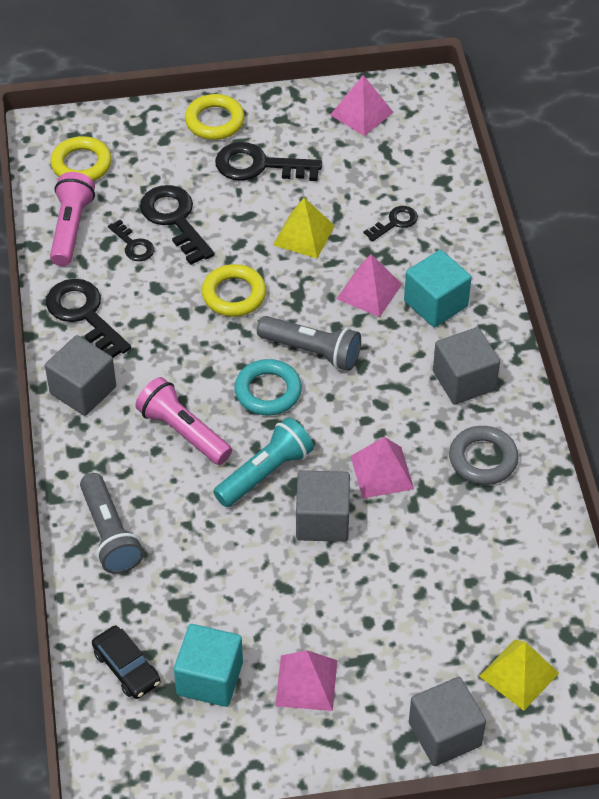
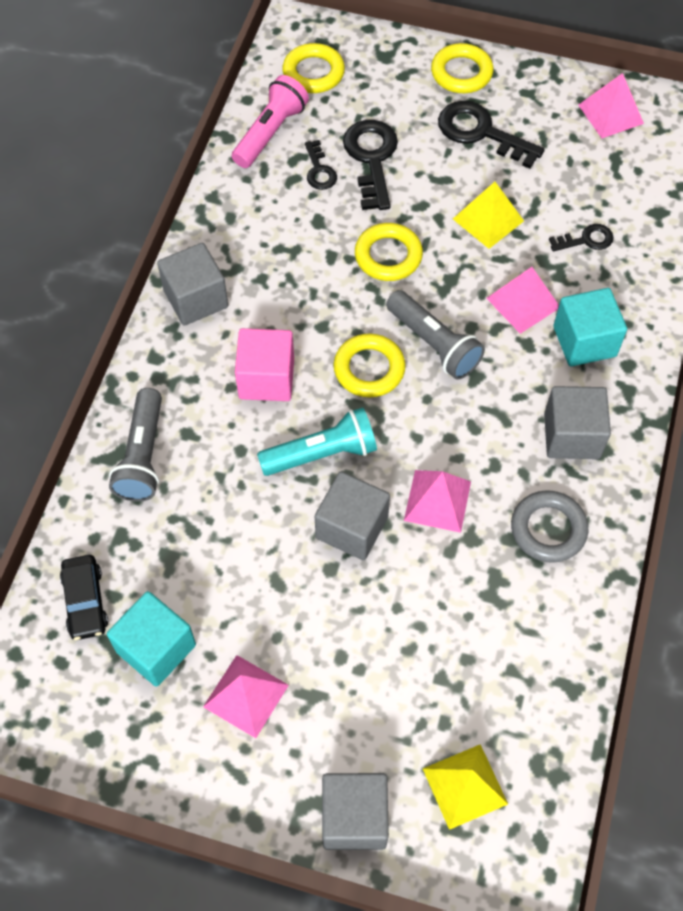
camera: 25 degrees right, 10 degrees up
(84, 314) = (237, 223): black key -> none
(183, 432) = (266, 378): pink flashlight -> pink cube
(268, 391) = (369, 369): turquoise ring -> yellow ring

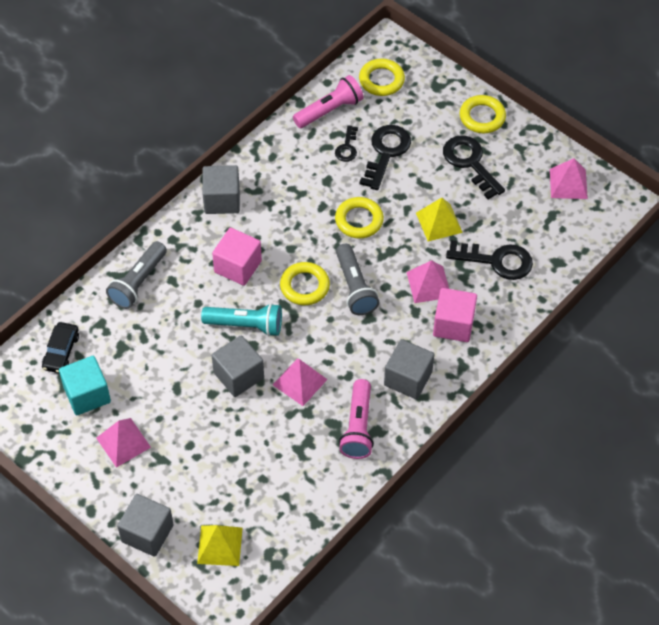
camera: 25 degrees right, 5 degrees down
(548, 529) = (358, 427): grey ring -> pink flashlight
(584, 341) = (453, 324): turquoise cube -> pink cube
(586, 240) = (496, 261): black key -> black key, size x1.82

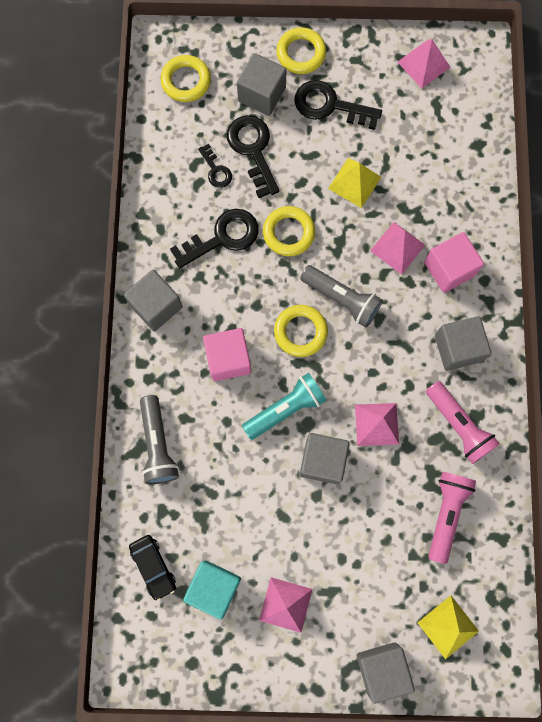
camera: 40 degrees left, 20 degrees up
(329, 110) = (169, 145): pink flashlight -> pink flashlight (446, 513)
(427, 123) = (262, 94): none -> grey cube
(496, 261) = (431, 182): black key -> black key (222, 237)

